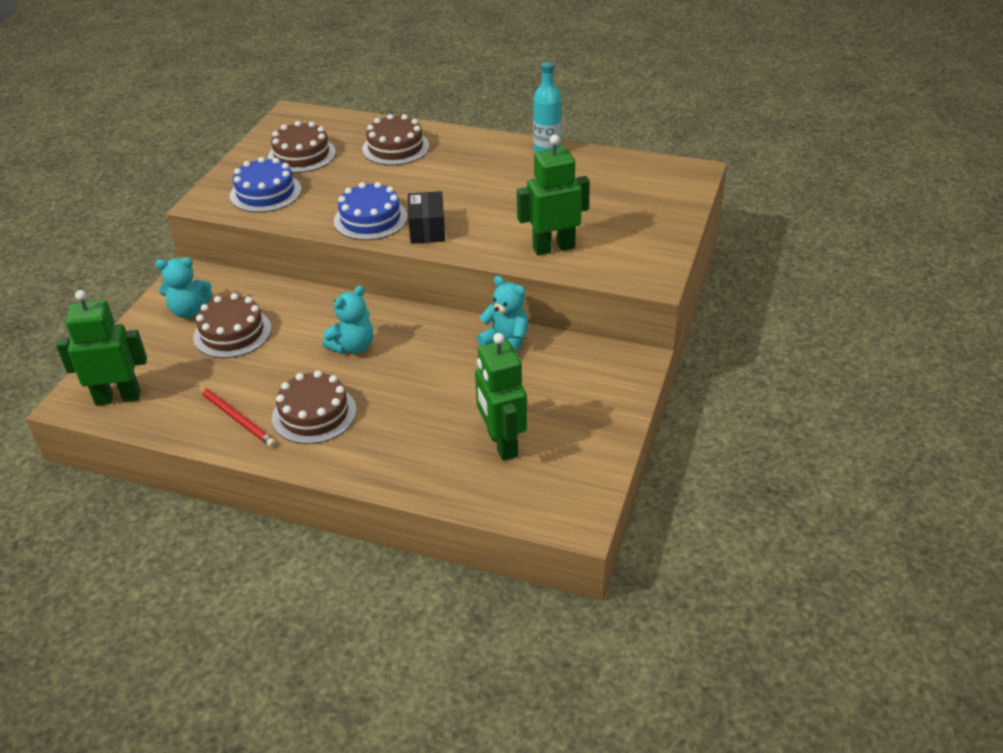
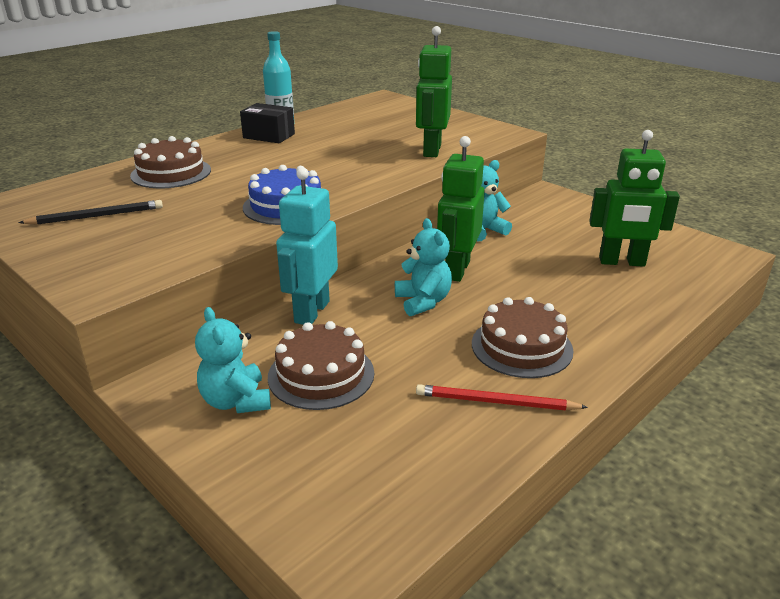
camera: 65 degrees left, 10 degrees down
(118, 397) = (377, 506): green robot -> green robot (456, 270)
(189, 311) = (236, 401): turquoise teddy bear -> turquoise teddy bear turned 135 degrees clockwise
(236, 418) = (495, 402): red pencil -> red pencil turned 150 degrees counterclockwise
(265, 193) = (142, 249): blue cake -> none
(302, 155) = (97, 216): brown cake -> black pencil
(307, 300) = (311, 312): none -> turquoise robot
(427, 229) = (341, 186): black box -> black box (269, 136)

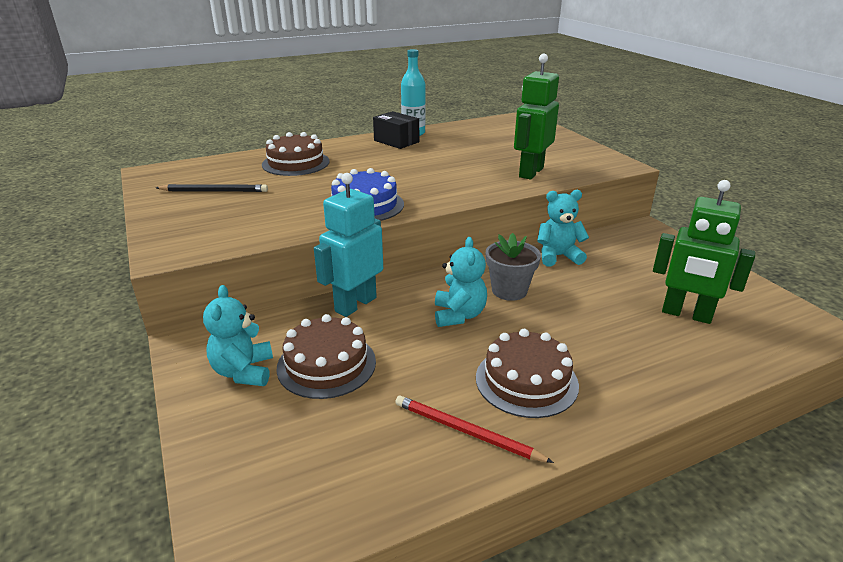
camera: 20 degrees right, 0 degrees up
(456, 270) = (509, 290): green robot -> grey flower pot

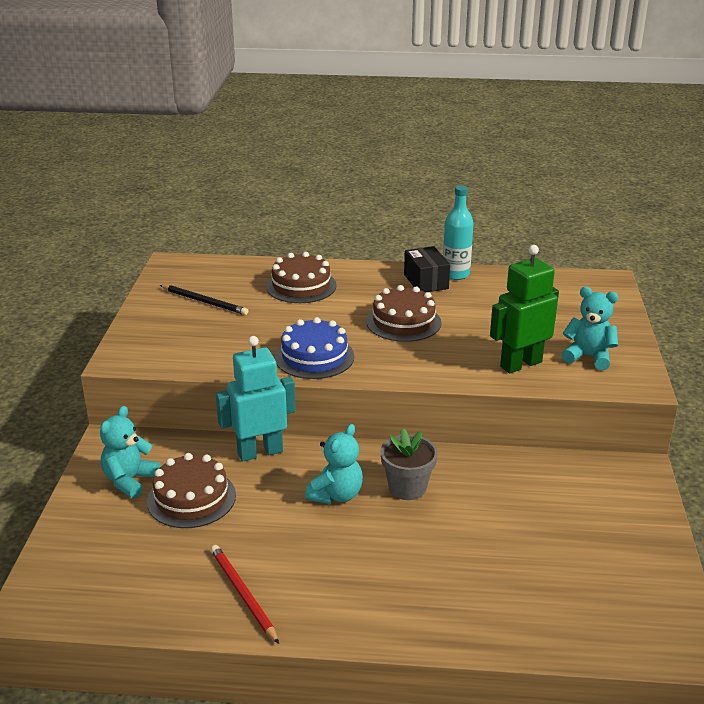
camera: 30 degrees right, 0 degrees up
(526, 381) = (331, 575): brown cake -> brown cake (403, 322)
(558, 256) = (497, 468): turquoise teddy bear -> turquoise teddy bear (588, 357)
(686, 314) = (555, 577): green robot -> none

